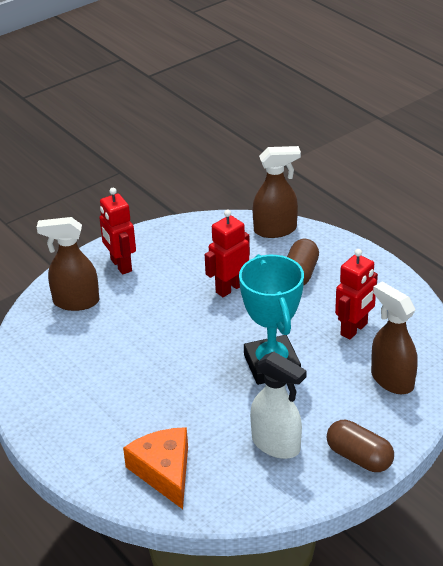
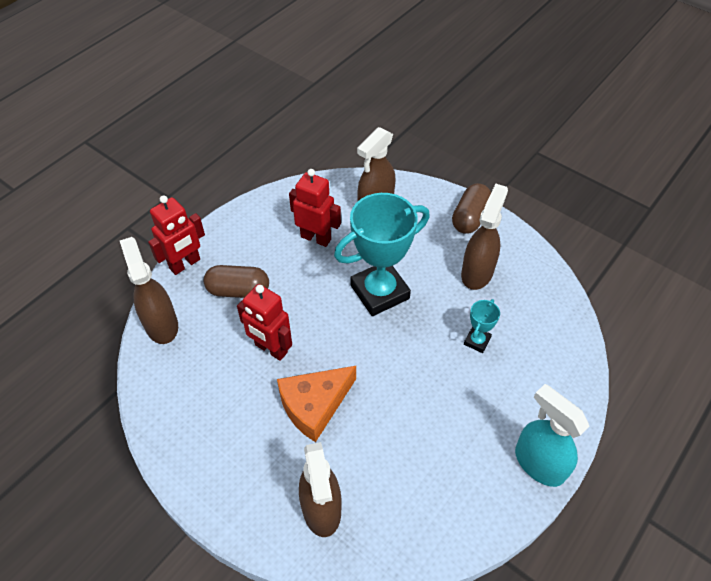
camera: 105 degrees left, 15 degrees up
(50, 436) = (538, 463): none -> turquoise spray bottle
(120, 265) = (243, 476): red robot -> red robot (185, 264)
(164, 471) = (540, 349): orange cheese -> orange cheese (314, 405)
(190, 424) = (477, 341): none -> turquoise trophy
(276, 445) = (477, 272): white spray bottle -> brown spray bottle

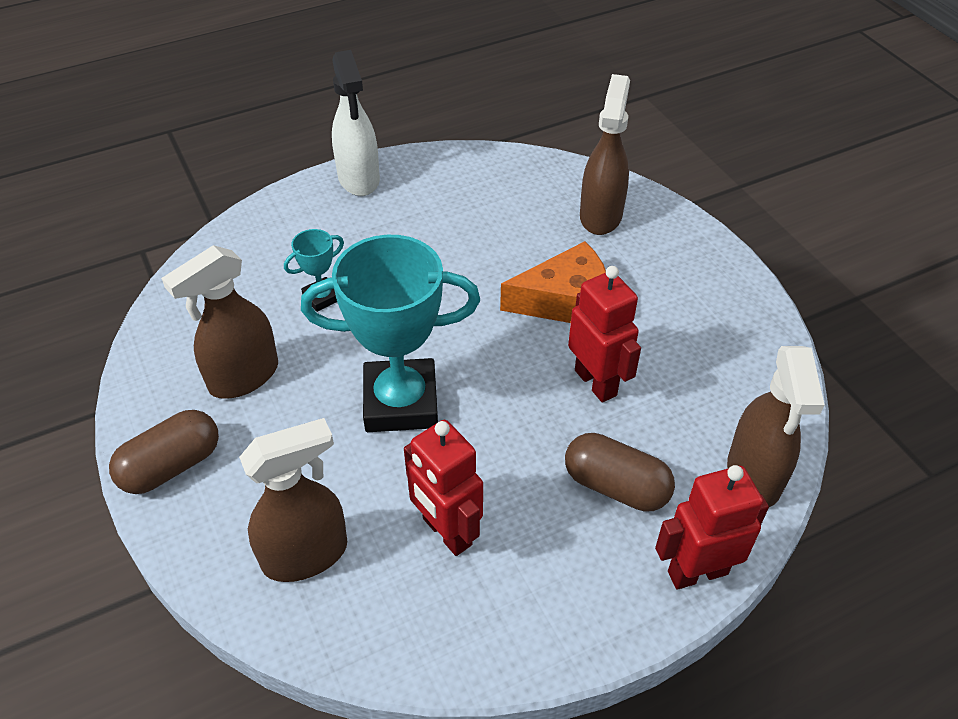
camera: 155 degrees left, 5 degrees down
(538, 463) = (359, 179): turquoise spray bottle -> white spray bottle

